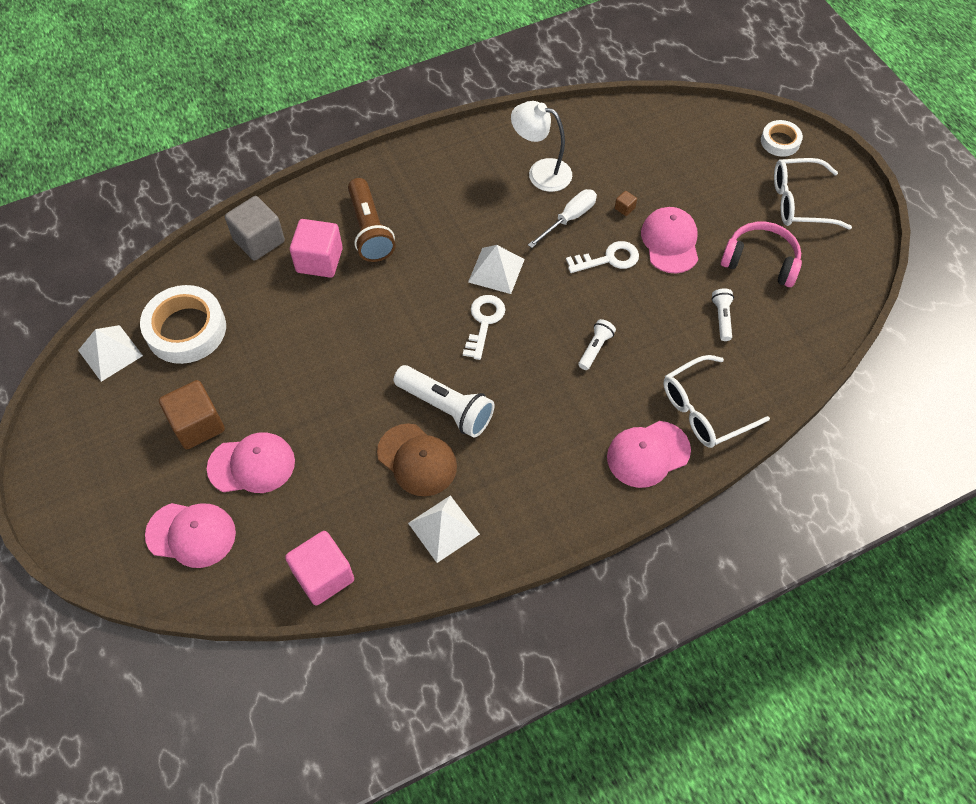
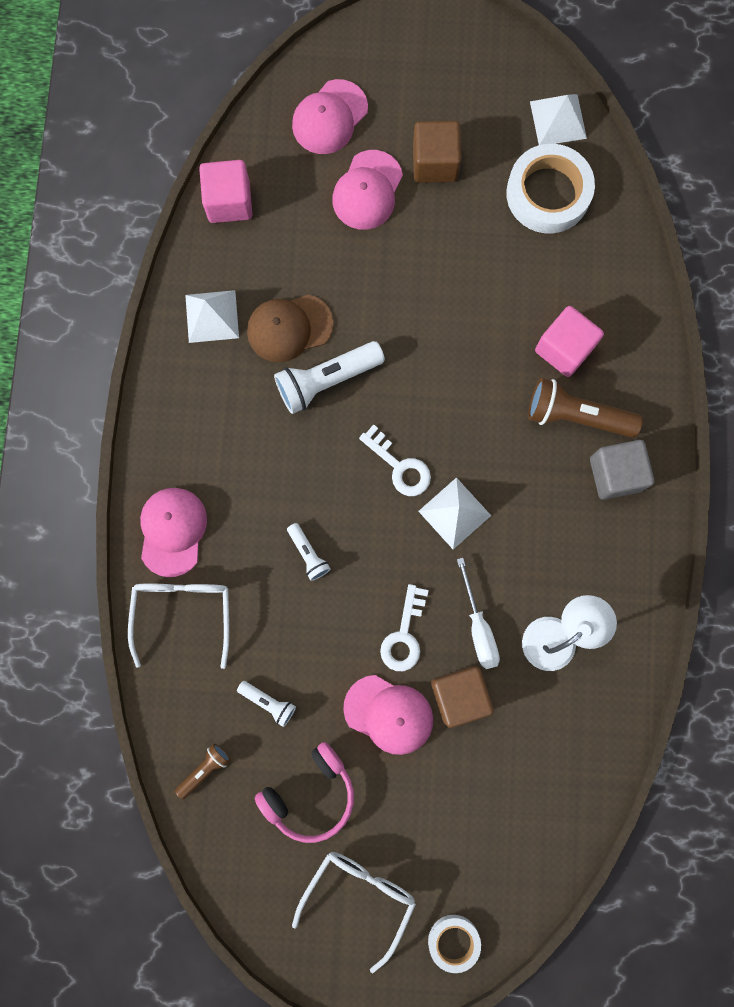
camera: 120 degrees right, 20 degrees up
(259, 240) = (622, 303): grey cube -> grey cube (615, 474)
(624, 208) = (459, 695): brown cube -> brown cube, size x2.47
(800, 334) = (204, 769): none -> brown flashlight

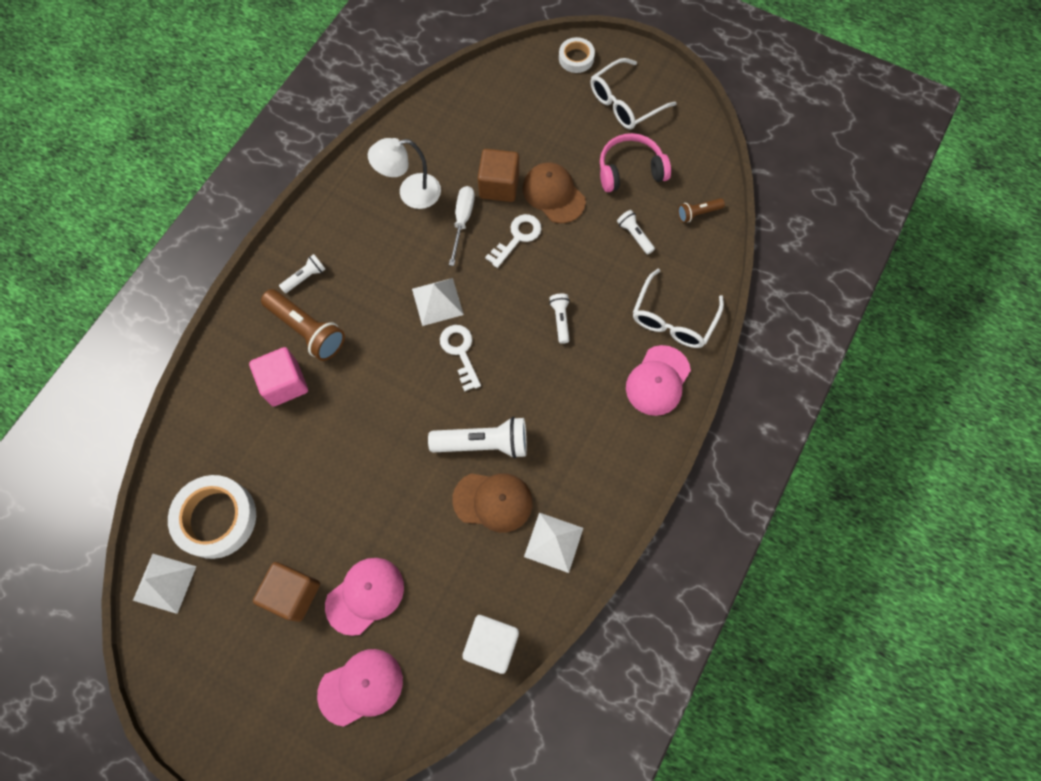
camera: 155 degrees left, 10 degrees down
(229, 202) = (492, 644): pink cube -> white cube
(389, 714) = (553, 194): pink cap -> brown cap
(615, 474) = (305, 277): grey cube -> white flashlight

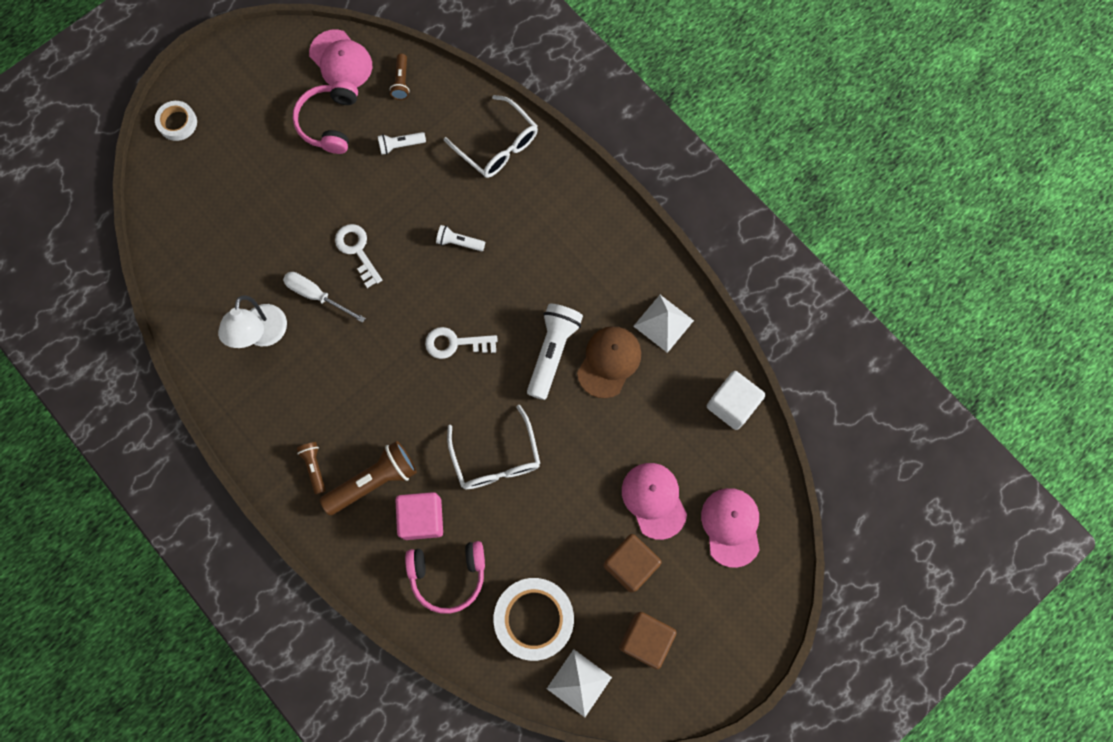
camera: 70 degrees left, 5 degrees up
(237, 425) = (448, 575): none -> pink headphones
(305, 277) = (314, 467): white flashlight -> brown flashlight
(437, 301) = (394, 347): white pyramid -> none
(499, 186) = (292, 248): brown cube -> brown cube (645, 639)
(553, 194) = (324, 201): brown cap -> none
(625, 103) = (252, 98): white glasses -> white glasses (496, 458)
(658, 381) = (551, 182): pink cap -> pink cap (341, 60)

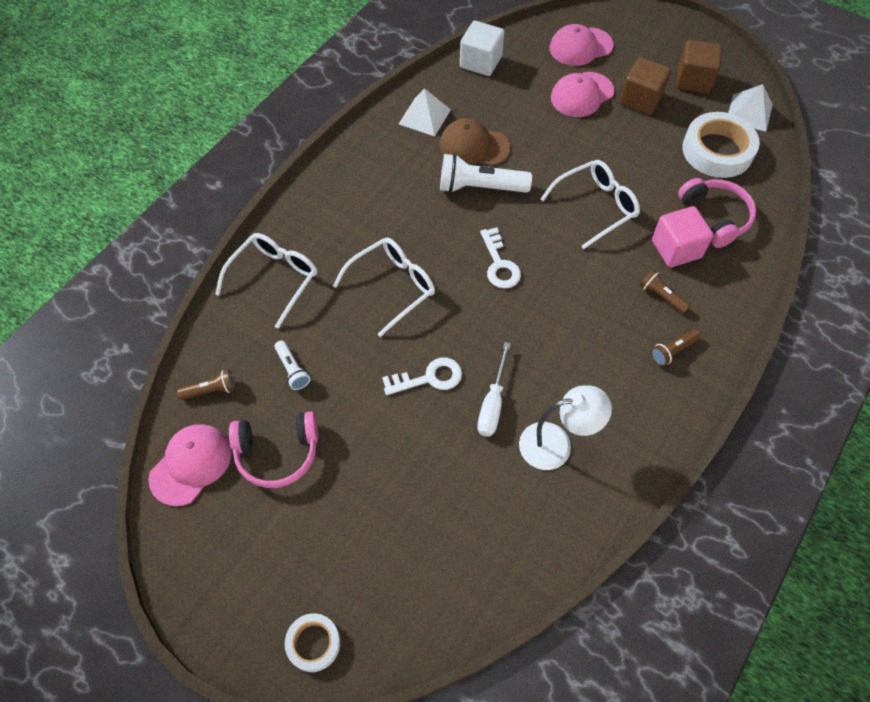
camera: 105 degrees left, 15 degrees down
(357, 250) = (429, 378): white key -> white key turned 150 degrees counterclockwise
(373, 481) = (661, 296): brown flashlight -> brown flashlight, size x0.53
(459, 242) = (392, 287): white flashlight -> white glasses

